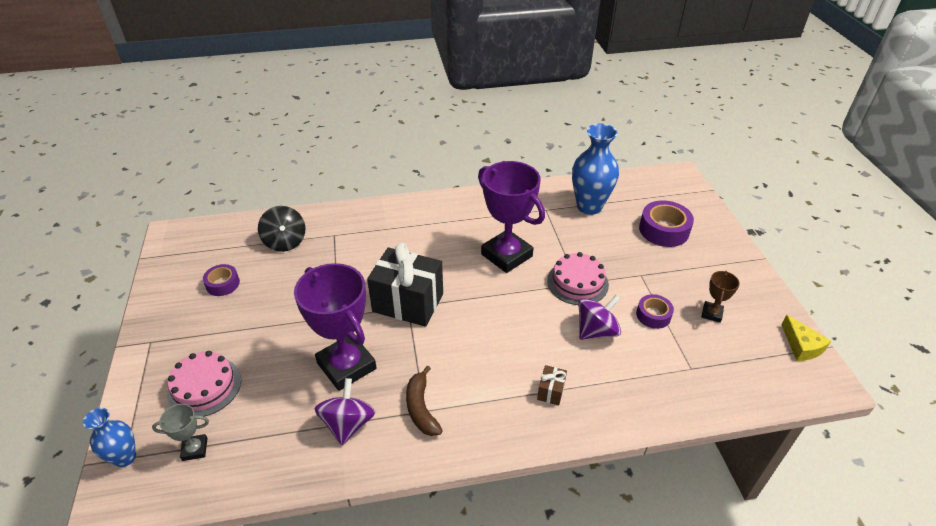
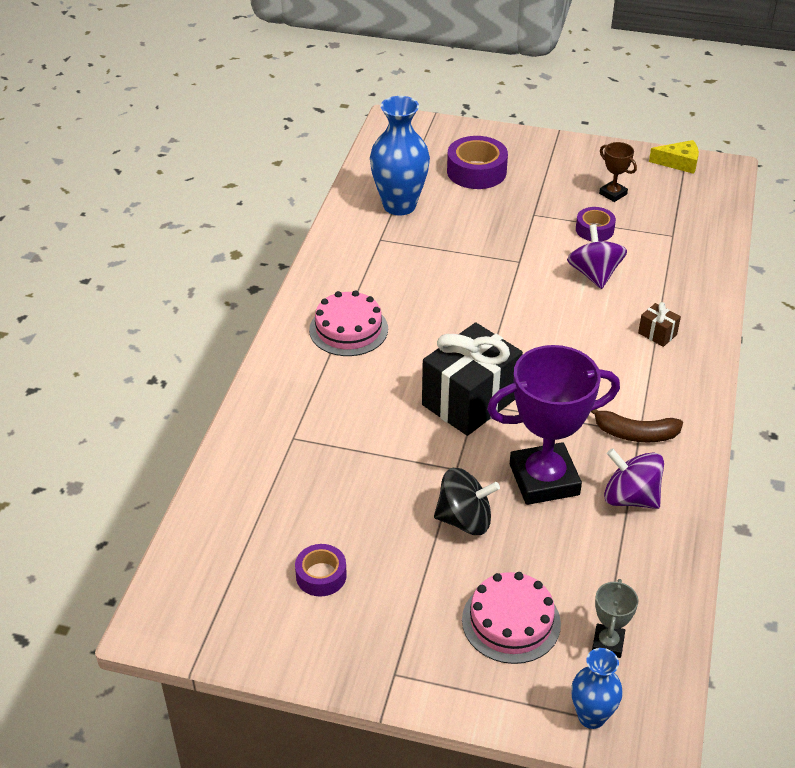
camera: 65 degrees left, 0 degrees up
(285, 242) = (272, 491): black spinning top -> black spinning top (465, 520)
(506, 255) = (440, 297): purple trophy -> none
(577, 282) = (518, 261): pink cake -> pink cake (348, 329)

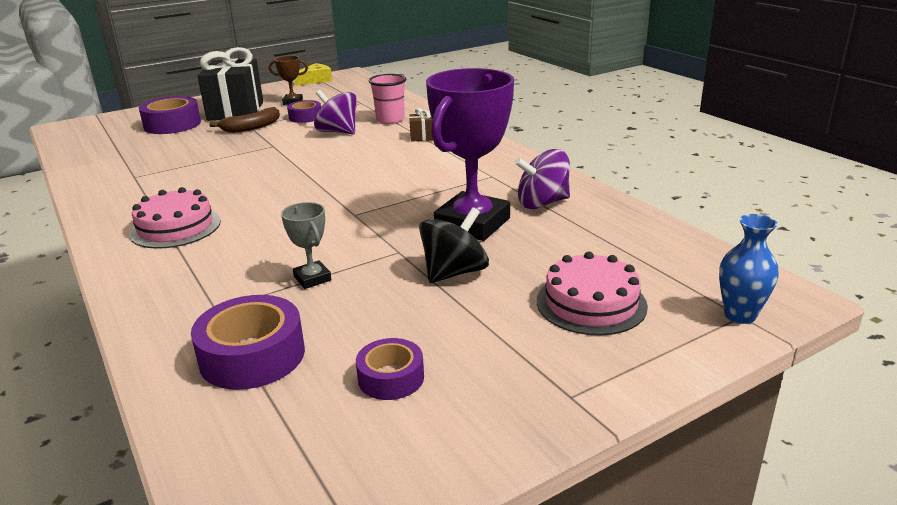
camera: 45 degrees left, 15 degrees down
(273, 496) = (252, 356): none -> purple tape
(399, 205) = (127, 157): blue vase -> none
(470, 401) = (347, 215): black gift -> black gift (235, 111)
(608, 643) = (669, 273): grey trophy -> grey trophy (312, 278)
(635, 434) = (490, 177): brown banana -> brown banana (251, 127)
(663, 284) = (390, 120): none -> pink cup

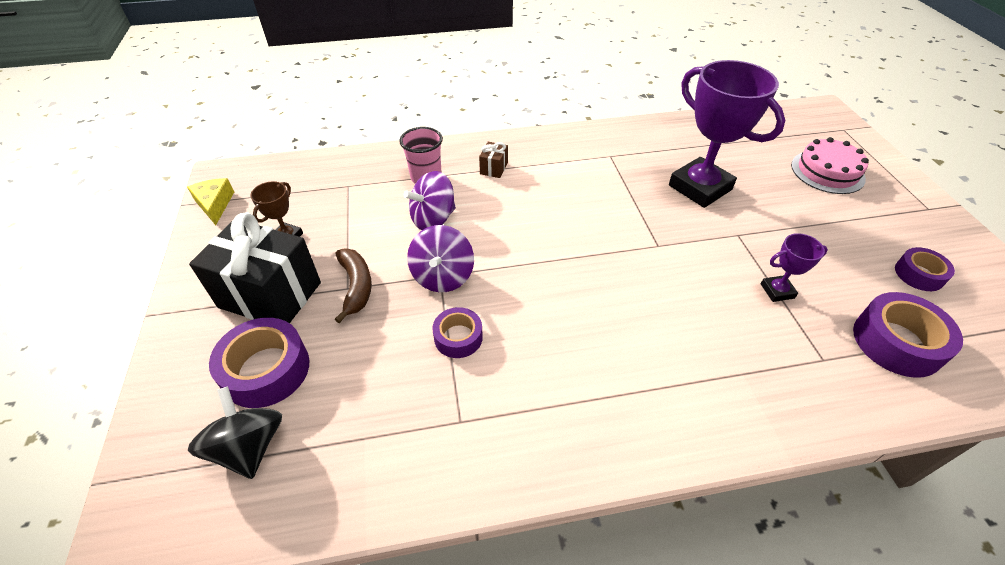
camera: 70 degrees left, 20 degrees up
(175, 227) = (642, 381): pink cake -> none
(305, 117) = (359, 235): purple tape -> purple tape (458, 337)
(312, 278) = (777, 291): grey trophy -> purple trophy
(454, 272) = (778, 215): black spinning top -> black spinning top (249, 447)
(542, 203) = (674, 148): purple spinning top -> purple spinning top (442, 276)
(740, 315) = (843, 129): blue vase -> none

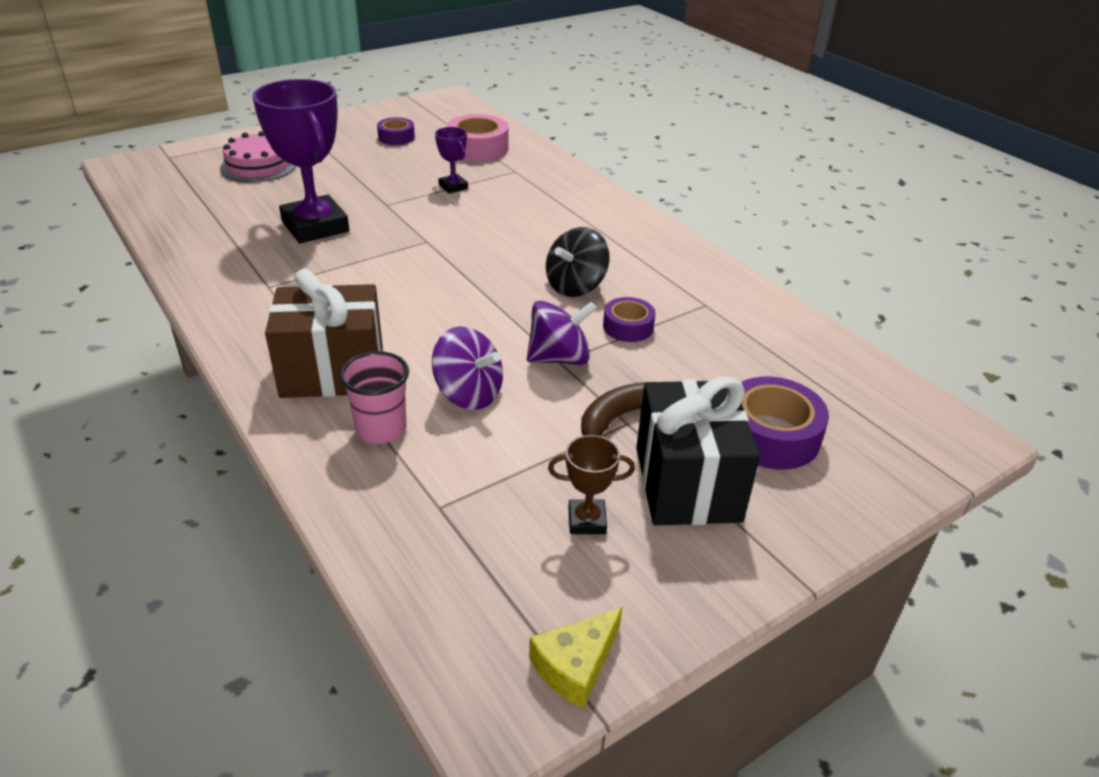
camera: 115 degrees left, 10 degrees down
(249, 447) = (840, 407): black spinning top -> black spinning top (575, 286)
(494, 168) = (332, 372): brown gift -> brown gift, size x2.39
(700, 187) = (315, 226): purple trophy -> purple trophy turned 60 degrees counterclockwise
(896, 342) = (478, 148): purple tape -> pink tape

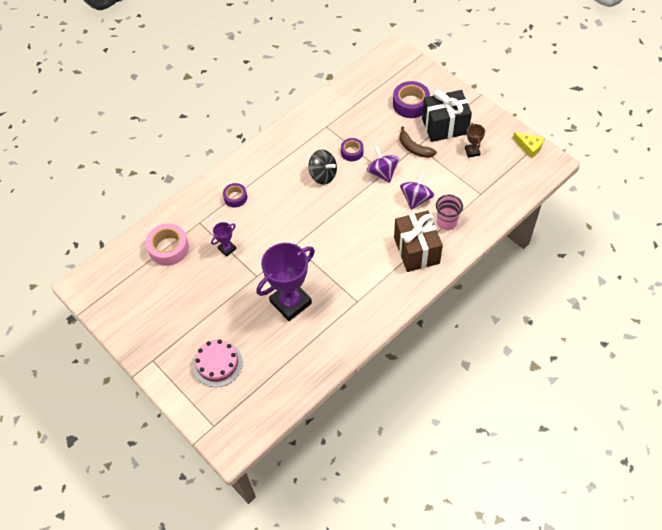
camera: 95 degrees left, 20 degrees up
(396, 137) = (159, 298): purple tape -> purple tape (235, 197)

